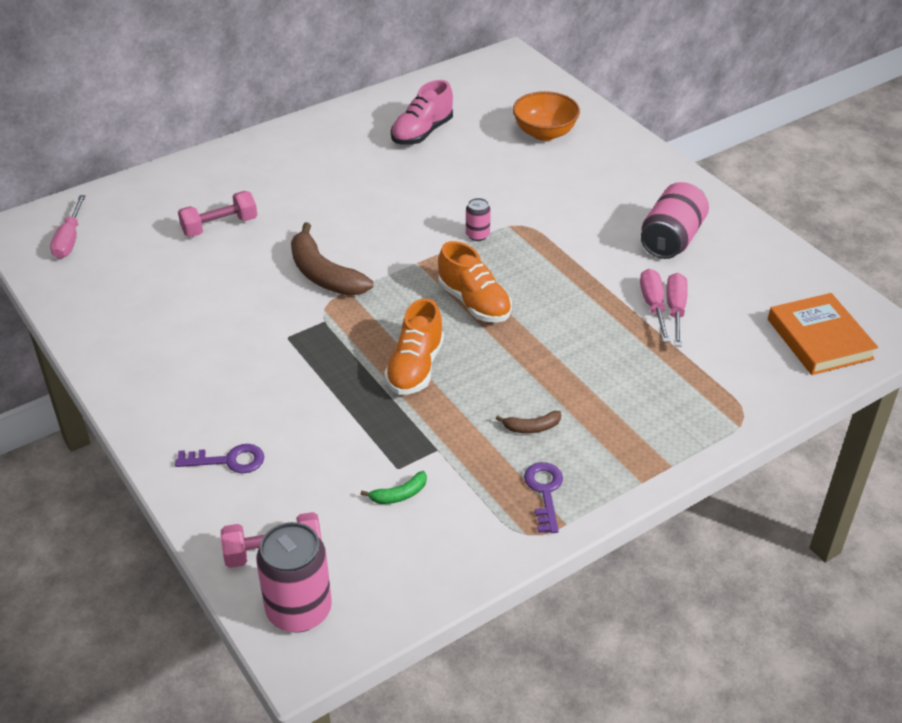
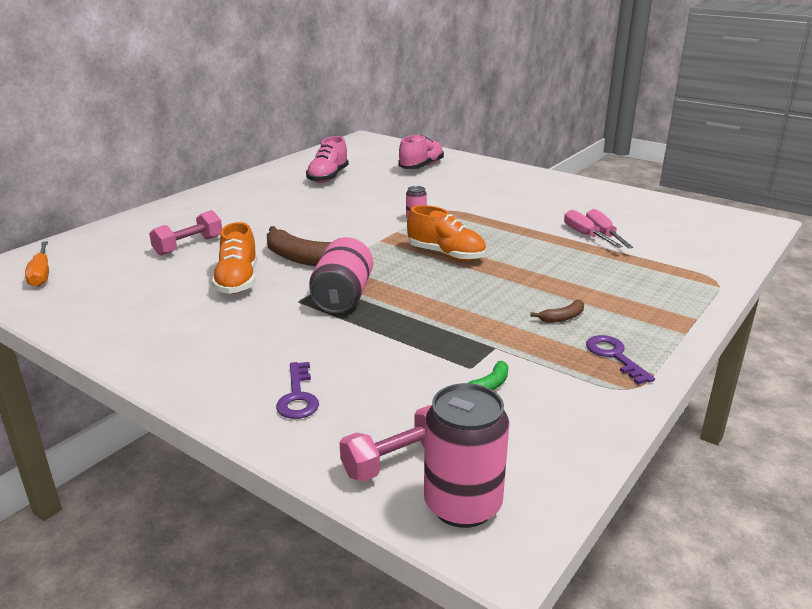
camera: 20 degrees left, 15 degrees down
(69, 240) = (41, 274): pink screwdriver -> orange screwdriver
(228, 460) = (298, 396): purple key -> purple key turned 105 degrees clockwise
(415, 368) = (430, 300): orange shoe -> orange shoe (238, 281)
(544, 133) = (421, 167): orange bowl -> pink shoe
(671, 239) = (562, 201): pink can -> pink can (343, 297)
(819, 339) = (718, 232): orange book -> none

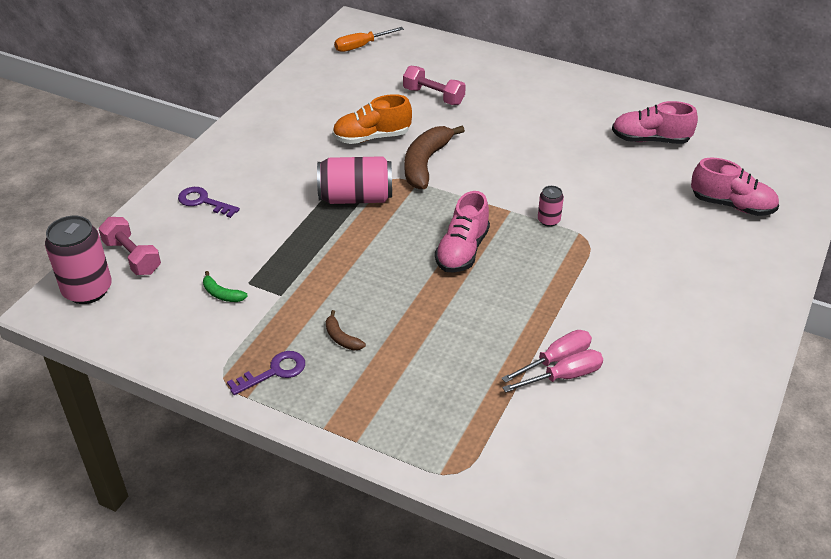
camera: 80 degrees right, 15 degrees up
(298, 396) = (203, 201): purple key -> purple key turned 45 degrees clockwise
(446, 255) = (462, 251): orange shoe -> pink shoe

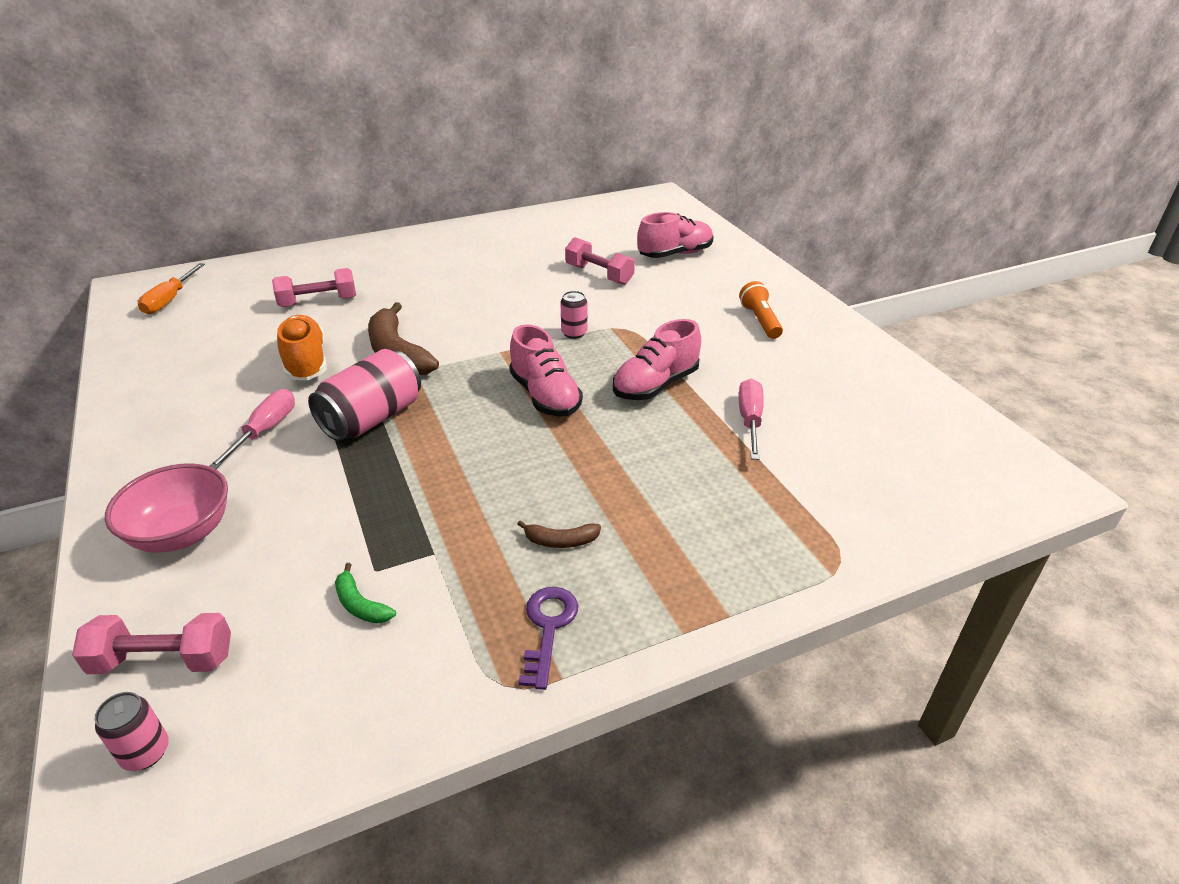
camera: 50 degrees left, 5 degrees down
(87, 290) = (145, 752): pink can -> pink can, size x0.50
(203, 201) = (182, 534): purple key -> pink bowl
(222, 294) = (360, 604): green banana -> green banana turned 60 degrees clockwise
(372, 137) = (306, 362): orange shoe -> orange shoe turned 135 degrees clockwise
(564, 376) = (775, 427): pink screwdriver -> pink screwdriver (265, 431)
(641, 186) = (599, 275): none -> pink dumbbell
(650, 140) = (554, 244): pink shoe -> pink shoe (655, 385)
(697, 302) = (760, 321): none -> orange flashlight

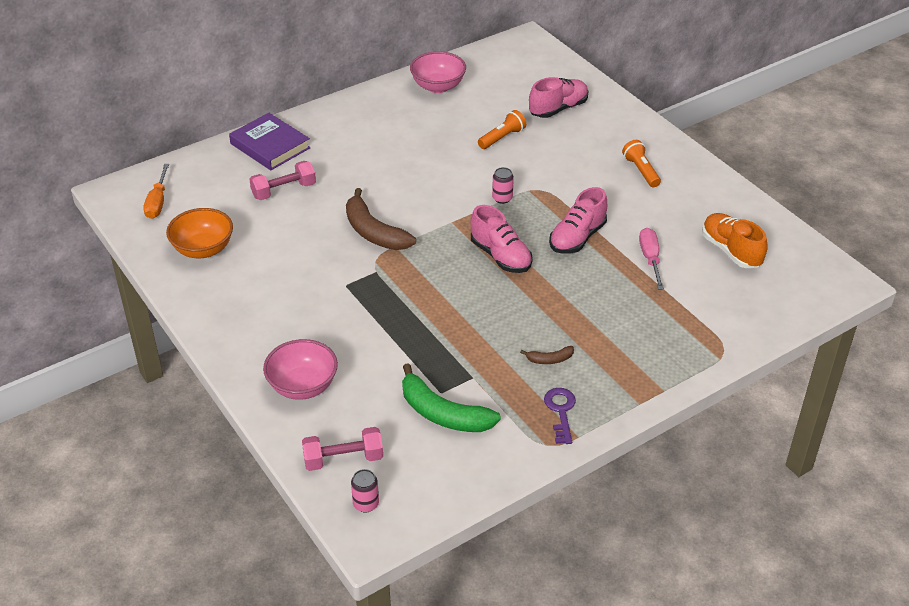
camera: 10 degrees left, 5 degrees up
(182, 351) = (203, 249): none -> orange bowl
(265, 431) = (311, 308): pink screwdriver -> none
(306, 362) = (307, 248): orange shoe -> orange shoe (731, 251)
(332, 260) = (270, 146): none -> purple book
(360, 604) = (443, 413): green banana -> green banana, size x2.13
(372, 418) = (384, 289): pink can -> none
(546, 225) = (438, 86): none -> pink bowl
(599, 275) = (502, 138): pink dumbbell -> orange flashlight

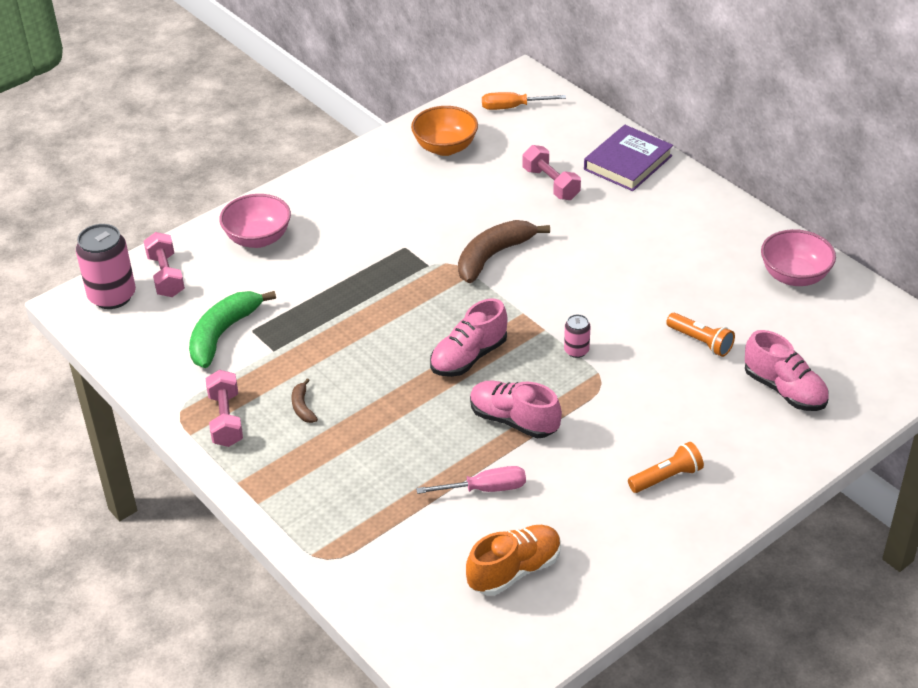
camera: 85 degrees right, 0 degrees up
(366, 504) = (112, 296): pink can -> pink can, size x2.01
(560, 411) = (226, 419): purple key -> pink dumbbell

